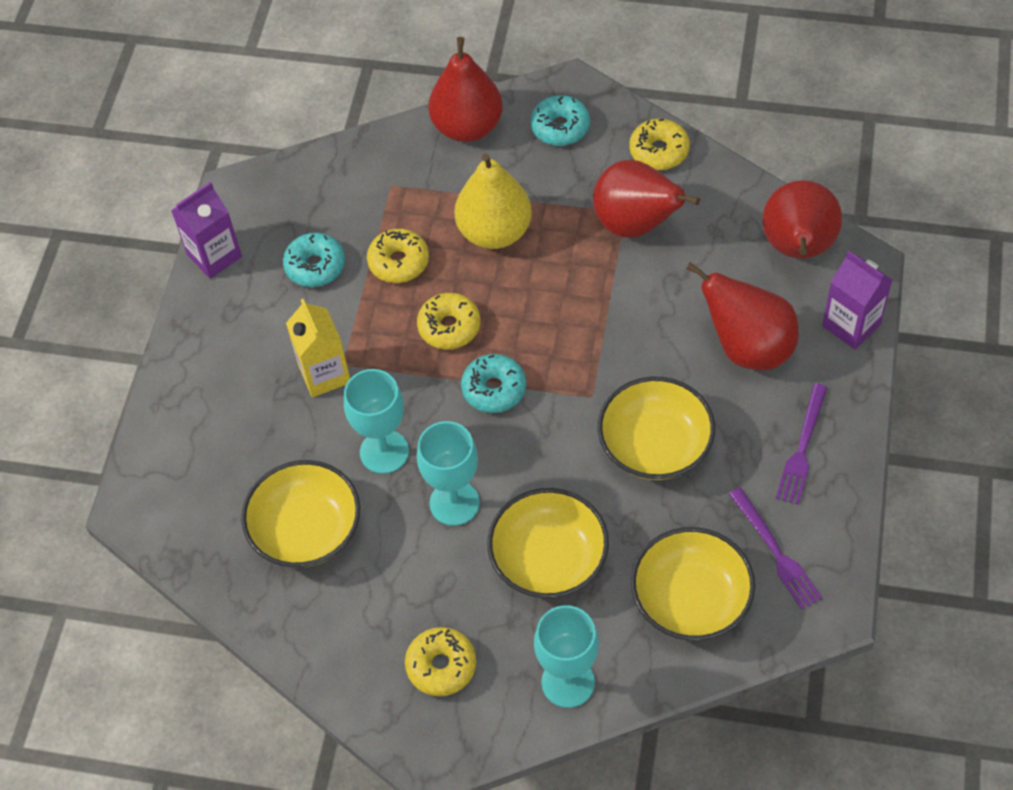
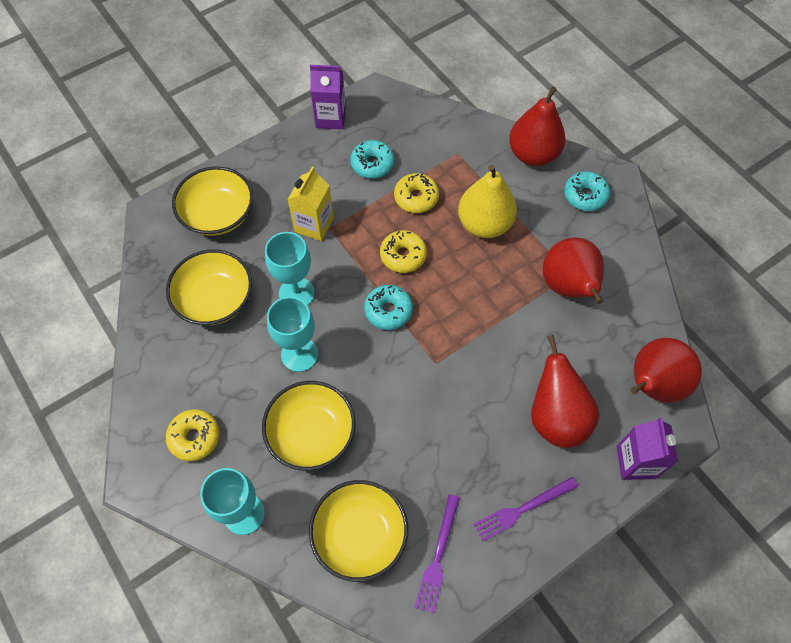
camera: 40 degrees right, 5 degrees up
(655, 445) = (439, 425): yellow bowl -> yellow bowl (218, 214)
(659, 151) = (628, 256): yellow donut -> none

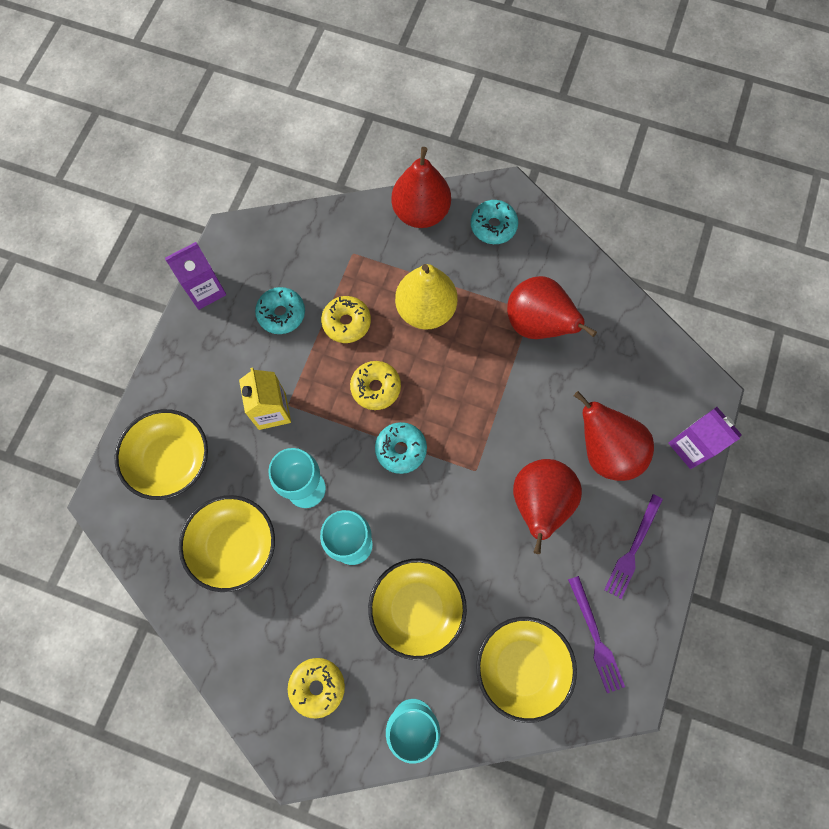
camera: 35 degrees left, 10 degrees up
(652, 385) = (661, 370): red pear -> red pear (539, 503)

